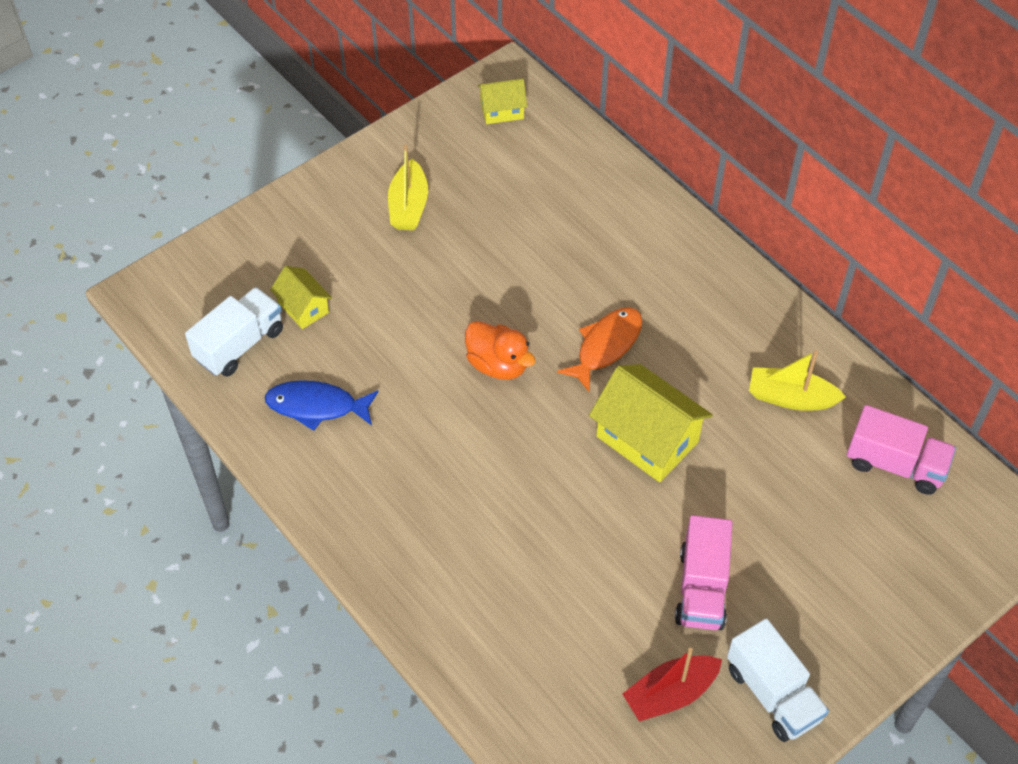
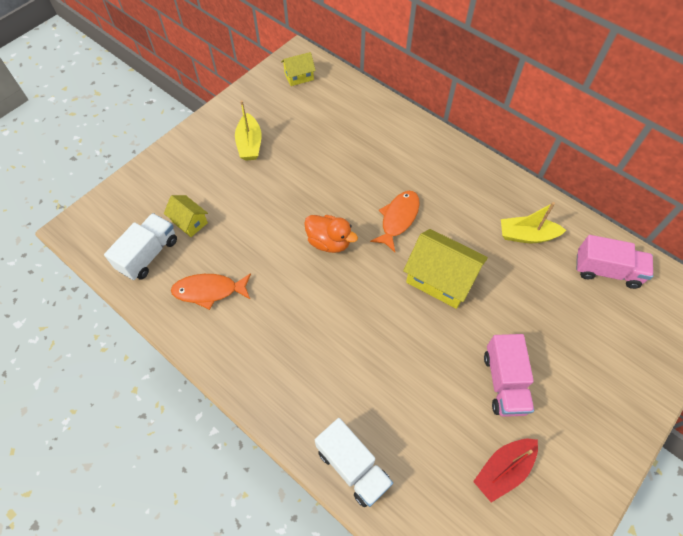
camera: 10 degrees left, 5 degrees up
(317, 406) = (209, 291): blue fish -> orange fish
(772, 694) = (574, 456): white truck -> white truck (352, 467)

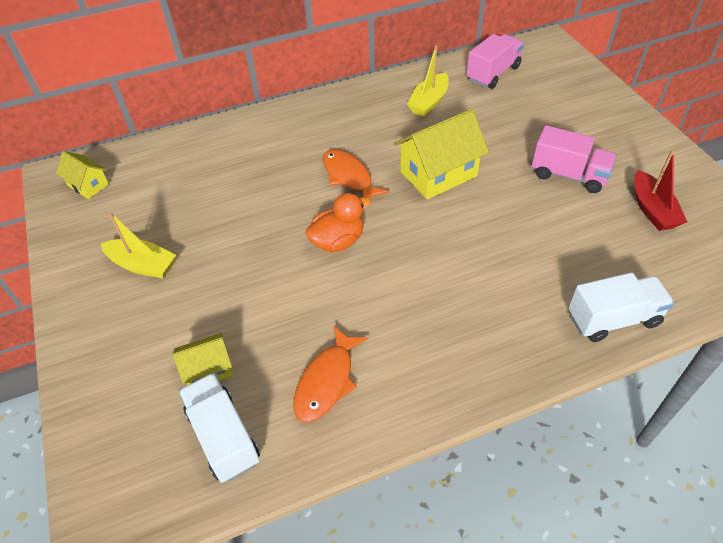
camera: 60 degrees left, 10 degrees down
(299, 77) = (88, 185): yellow house -> yellow house turned 60 degrees counterclockwise

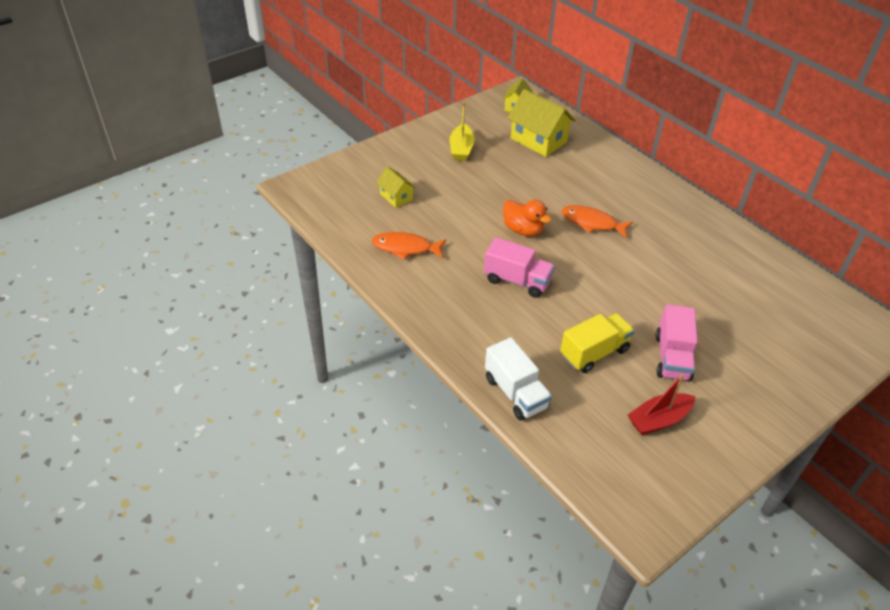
camera: 70 degrees right, 5 degrees down
(223, 436) = (355, 214): white truck -> none
(349, 177) = (592, 223): orange fish -> orange fish turned 105 degrees counterclockwise
(429, 102) = (716, 253): yellow boat -> none
(438, 174) = (624, 272): yellow house -> yellow house (538, 140)
(493, 74) = (791, 292): pink truck -> pink truck (517, 281)
(556, 232) = (594, 353): none -> yellow truck

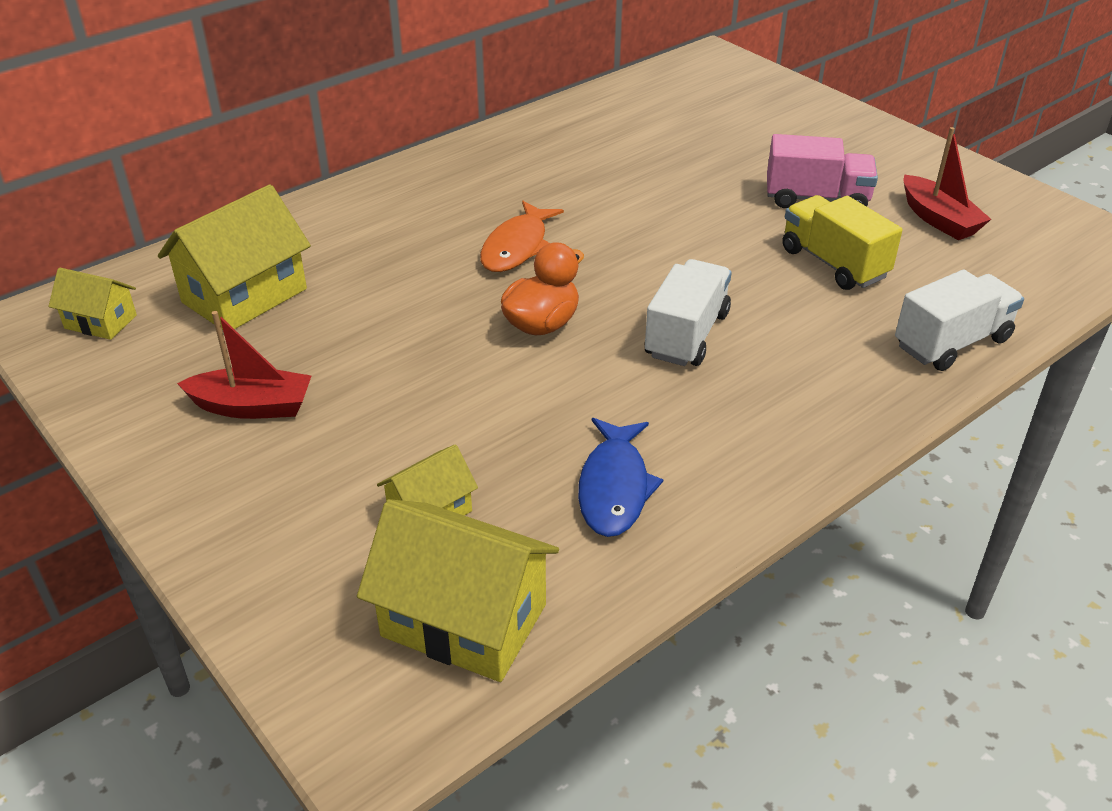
camera: 90 degrees left, 5 degrees down
(339, 206) = (464, 620): none -> yellow house
(405, 248) = (614, 487): orange fish -> blue fish
(461, 149) = (252, 406): yellow boat -> red boat
(517, 281) = (687, 335): pink truck -> white truck

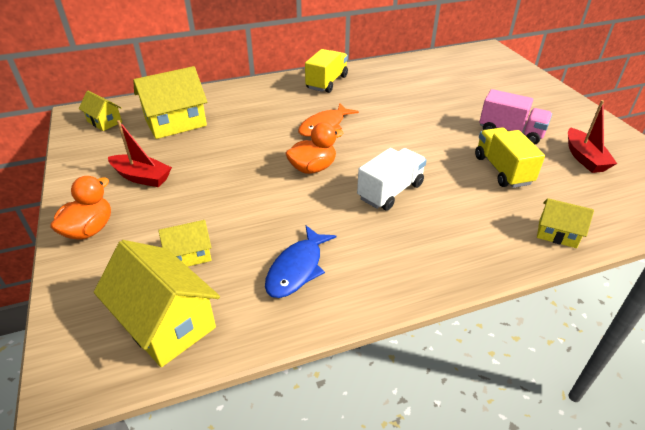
camera: 20 degrees right, 0 degrees up
(224, 517) = (89, 230): none -> orange duck
(473, 166) = (327, 82): none -> yellow truck
(952, 343) = (557, 234): white truck -> yellow house

